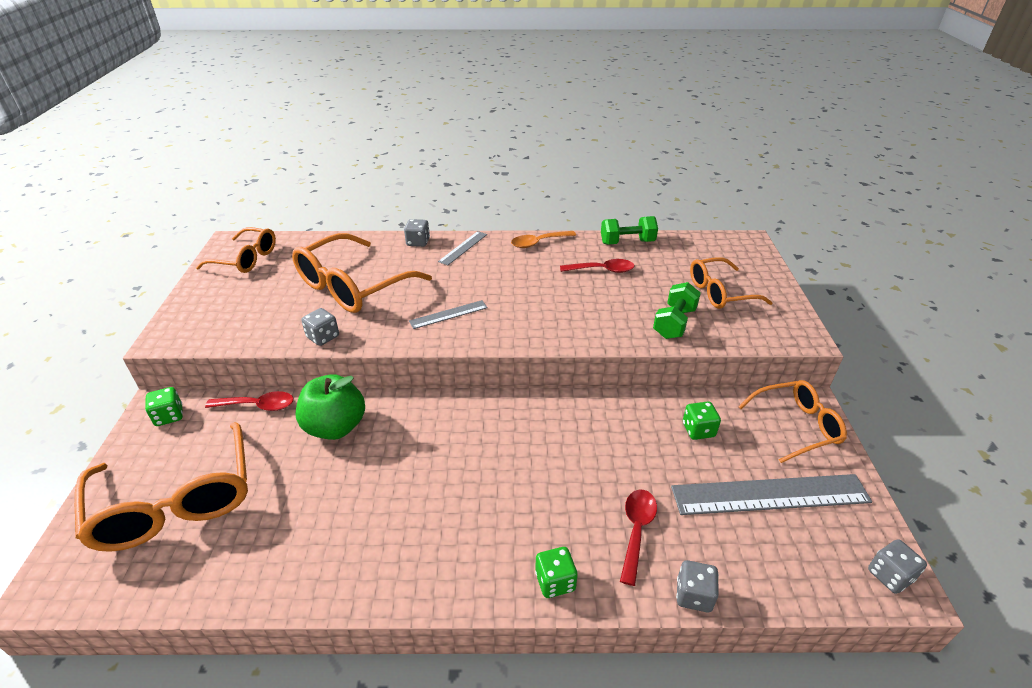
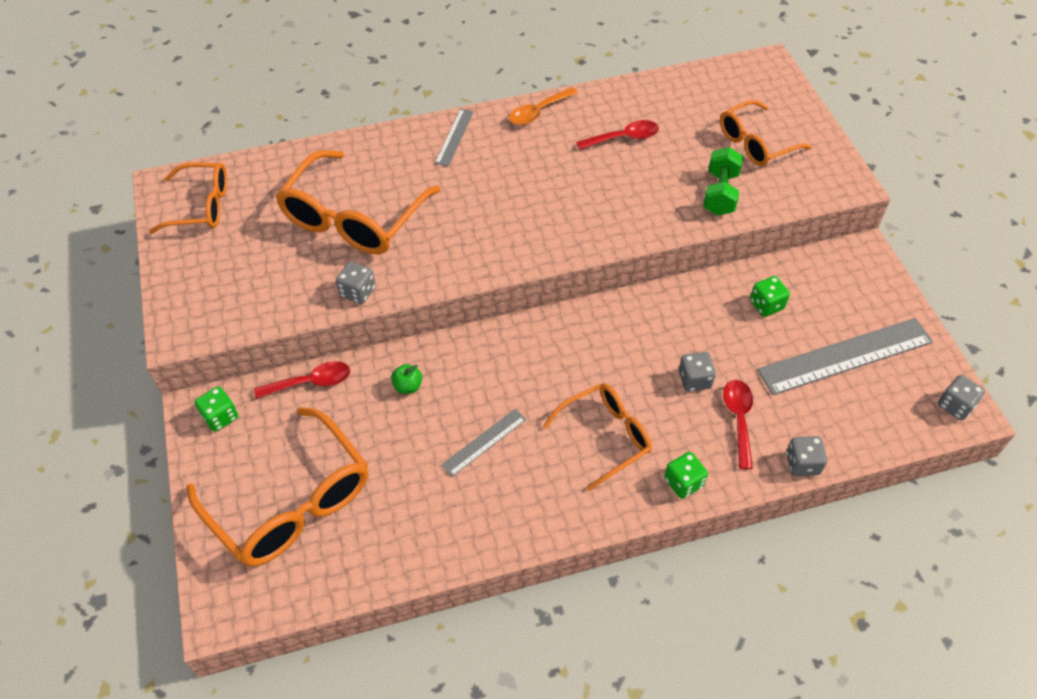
camera: 15 degrees left, 15 degrees up
(335, 427) = (408, 386): green apple -> green apple, size x0.44
(418, 242) = (397, 139): grey dice -> grey dice (694, 380)
(448, 314) = (481, 233): grey ruler -> grey ruler (484, 442)
(627, 242) = (638, 92): green dumbbell -> none
(796, 426) = (854, 279): orange glasses -> orange glasses (605, 437)

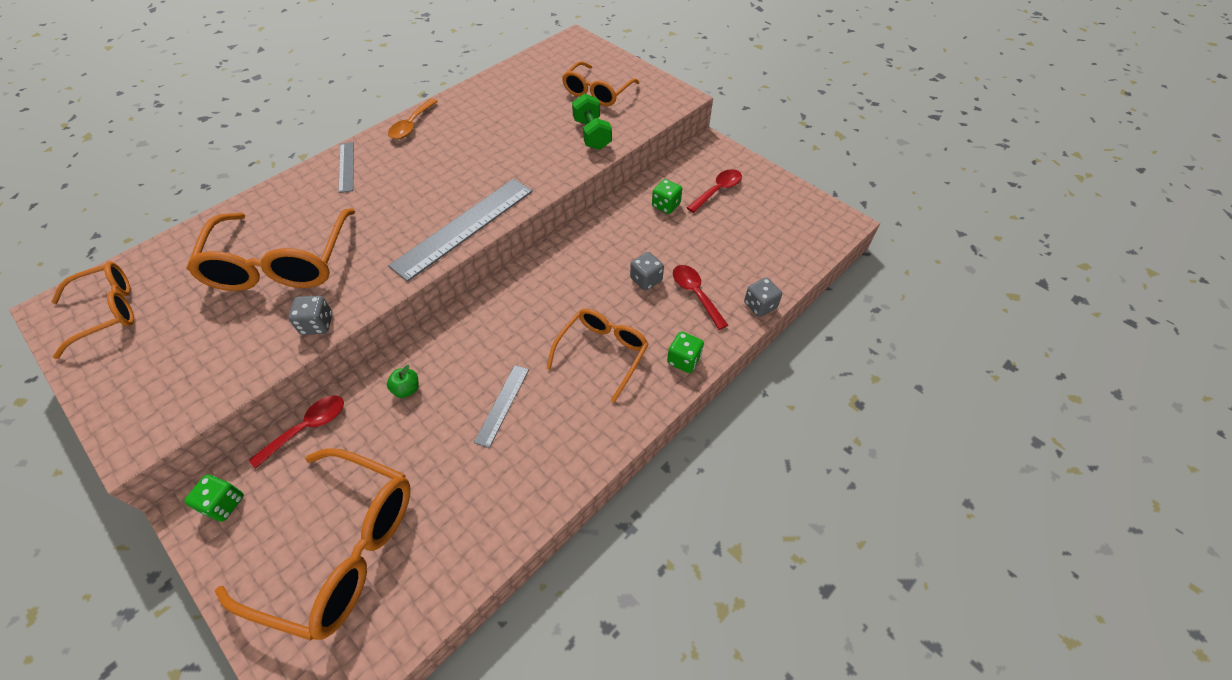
camera: 30 degrees left, 0 degrees up
(623, 138) = (494, 121): red spoon -> red spoon (717, 190)
(845, 356) = (741, 218): grey ruler -> grey ruler (464, 227)
(955, 405) = (832, 221): grey dice -> none

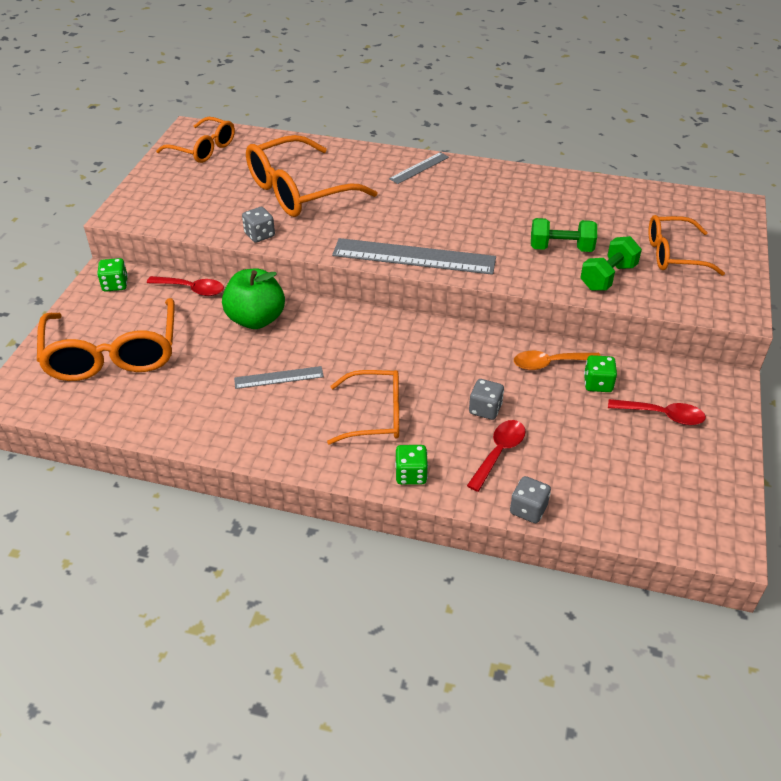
camera: 60 degrees right, 10 degrees down
(407, 389) = (256, 319): green apple -> green apple, size x2.27
(411, 125) = (500, 174): orange spoon -> orange spoon (550, 363)
(538, 140) = (561, 248): none -> green dumbbell

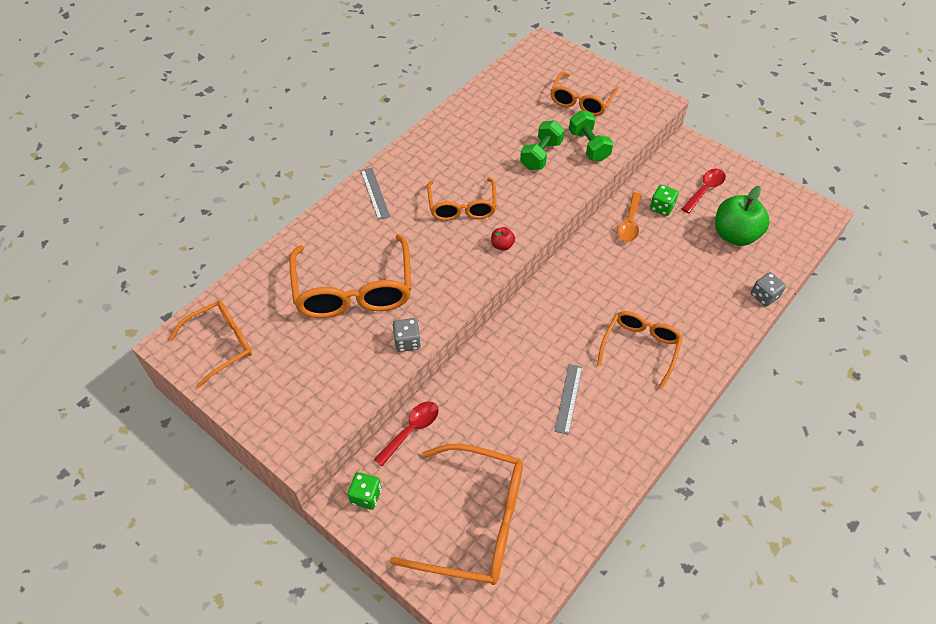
camera: 65 degrees left, 10 degrees up
(256, 319) = (483, 391): green apple -> green apple (735, 235)
(411, 475) = (710, 349): green dice -> none
(414, 256) = (502, 245): grey ruler -> red apple
(444, 219) = (462, 206): none -> orange glasses
(485, 409) = (661, 279): grey dice -> none
(499, 452) = (707, 290): red spoon -> none

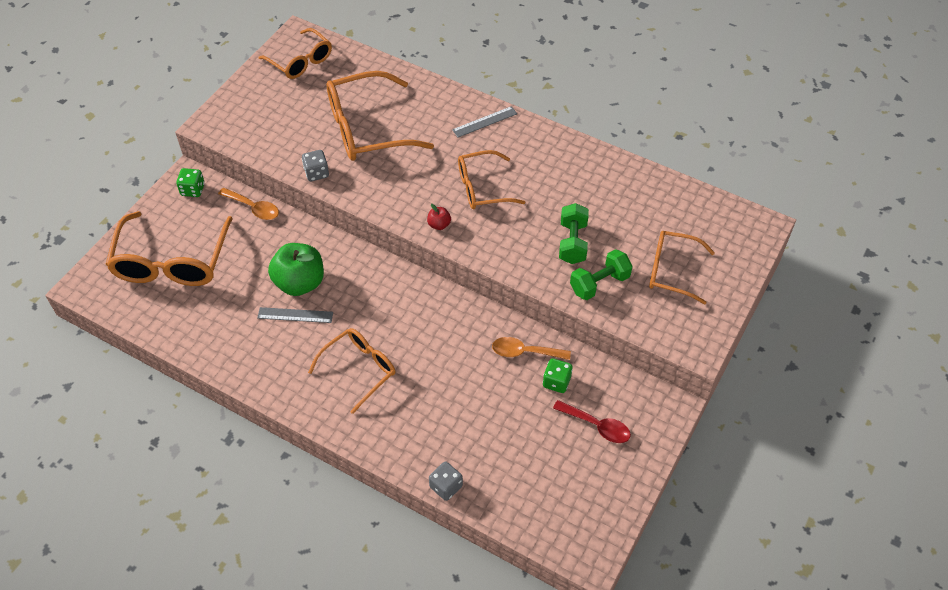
camera: 80 degrees right, 0 degrees up
(411, 430) = (253, 208): red spoon -> orange spoon
(541, 155) = (572, 242): green dumbbell -> green dumbbell turned 75 degrees clockwise
(640, 348) = (359, 370): orange glasses -> orange glasses turned 60 degrees counterclockwise
(735, 235) = (531, 457): green apple -> green apple (300, 283)

